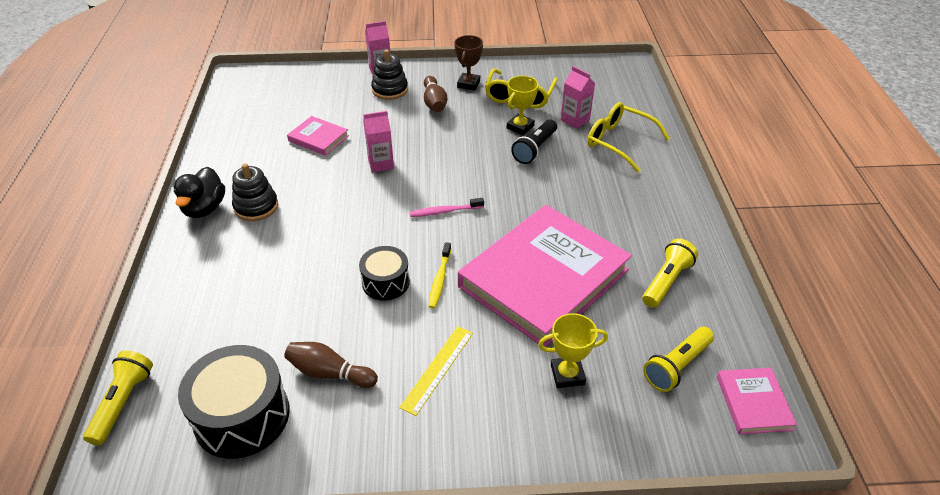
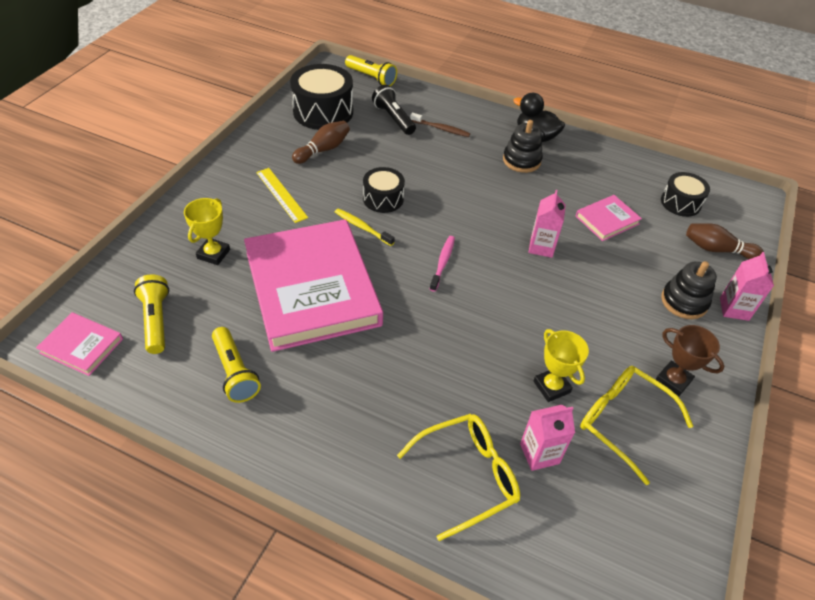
camera: 115 degrees right, 5 degrees up
(225, 284) = (441, 129): none -> brown toothbrush
(268, 107) = (680, 203): none -> black drum
(434, 102) = (640, 330): brown bowling pin -> brown bowling pin (717, 249)
(534, 149) = (500, 378): black flashlight -> black flashlight (394, 118)

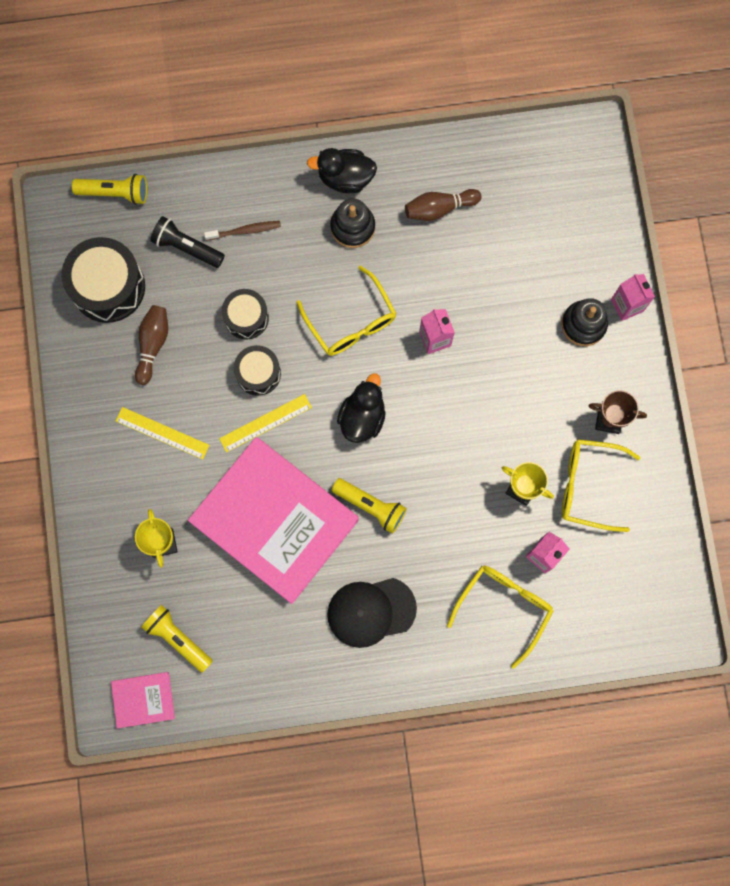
camera: 30 degrees left, 30 degrees up
(235, 372) = (279, 640): yellow flashlight -> yellow flashlight (370, 506)
(335, 400) = (371, 611): none -> black cap
(362, 227) = (265, 423): yellow toothbrush -> yellow ruler
(442, 263) = (362, 417): pink toothbrush -> black duck
(480, 206) = (351, 321): none -> yellow glasses
(607, 220) = (474, 261): pink book -> none
(680, 203) = (530, 189): black drum -> black drum (246, 317)
(717, 249) = (586, 236): brown bowling pin -> brown bowling pin (439, 208)

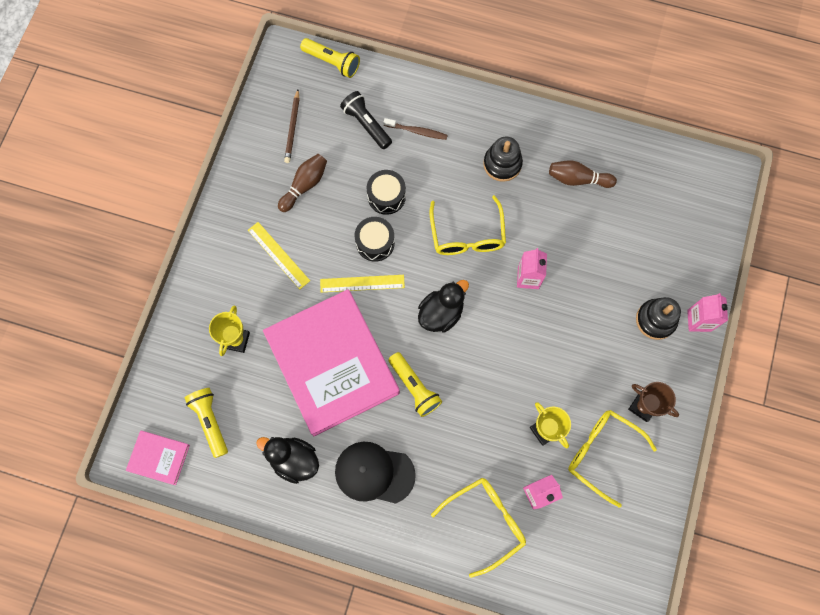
camera: 25 degrees right, 5 degrees down
(108, 287) = (292, 128): black drum -> brown pencil
(345, 178) = (514, 125): black duck -> black duck (294, 460)

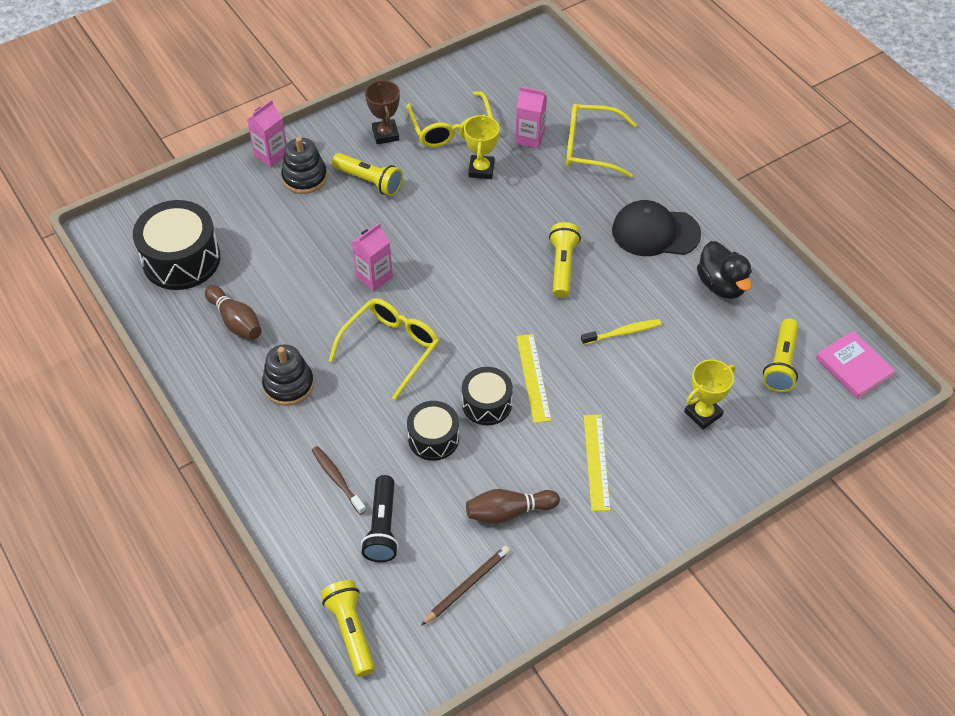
camera: 140 degrees left, 20 degrees down
(332, 363) = (623, 332): pink book -> yellow toothbrush
(362, 283) = (533, 377): yellow ruler -> yellow ruler turned 45 degrees clockwise
(374, 473) = (655, 232): black cap -> black cap turned 135 degrees clockwise
(441, 313) = (482, 303): black duck -> none
(610, 353) = (369, 181): none -> yellow flashlight
(659, 193) = (181, 259): none -> black drum

